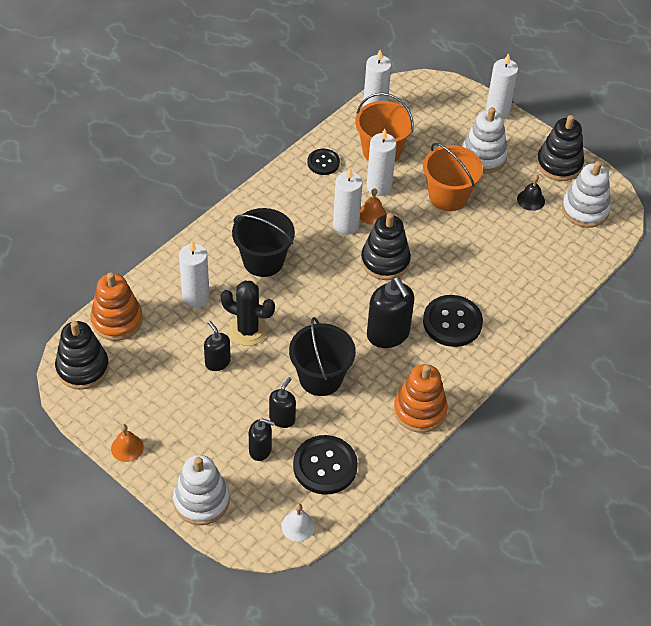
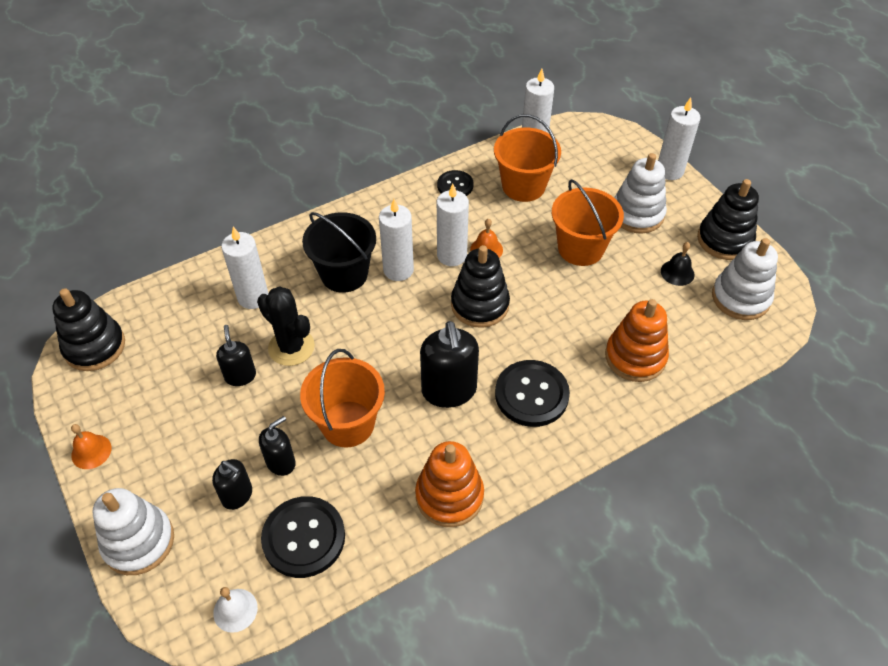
camera: 20 degrees right, 0 degrees up
(117, 320) = (158, 303): orange stacking toy -> orange stacking toy (635, 357)
(320, 378) = (348, 424): black bucket -> orange bucket
(379, 187) = (505, 222): white candle -> white candle (398, 270)

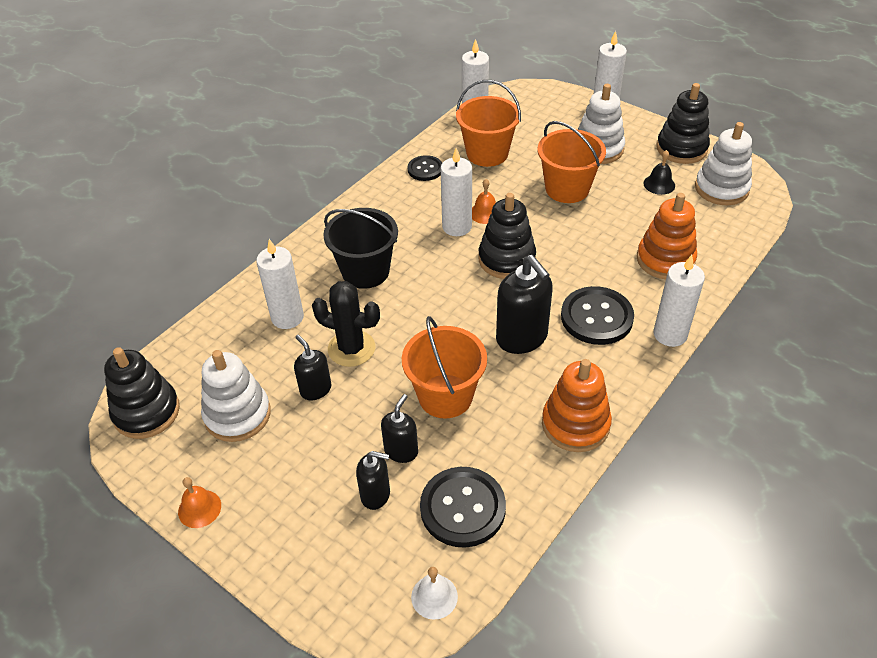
camera: 20 degrees left, 5 degrees down
(139, 542) = (299, 573): white stacking toy -> white stacking toy (237, 415)
(398, 270) = (414, 253): white candle -> white candle (670, 334)

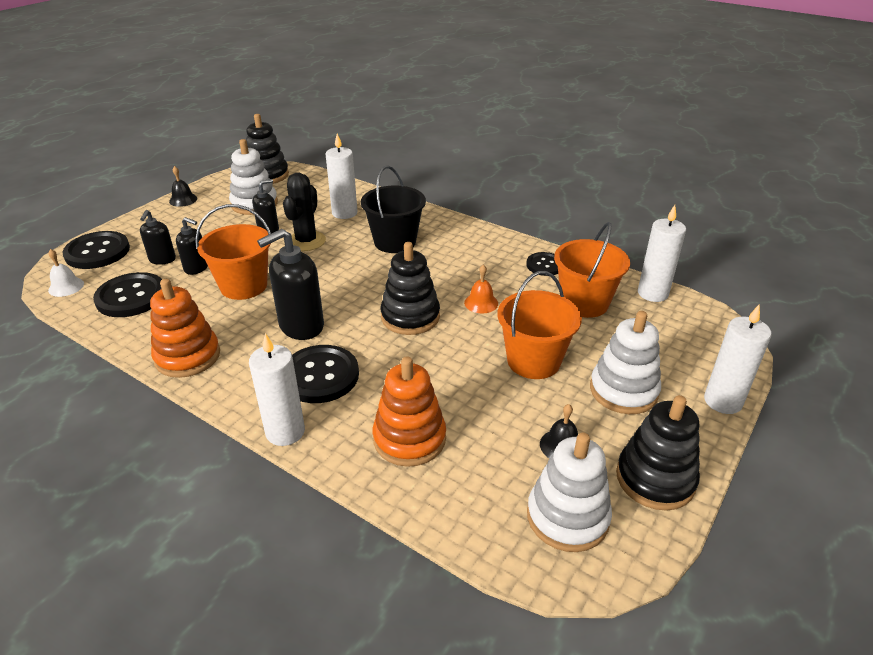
camera: 85 degrees right, 10 degrees down
(199, 508) = (183, 200): orange bell -> black bell
(344, 585) = (97, 252): none -> black button
(457, 227) = (457, 286): white candle -> none

